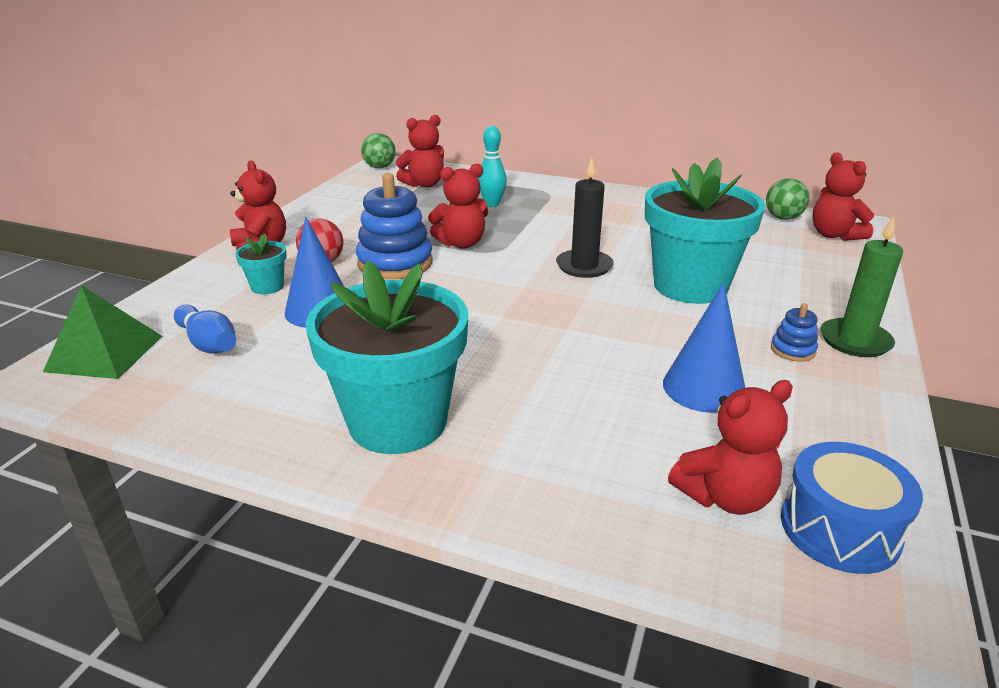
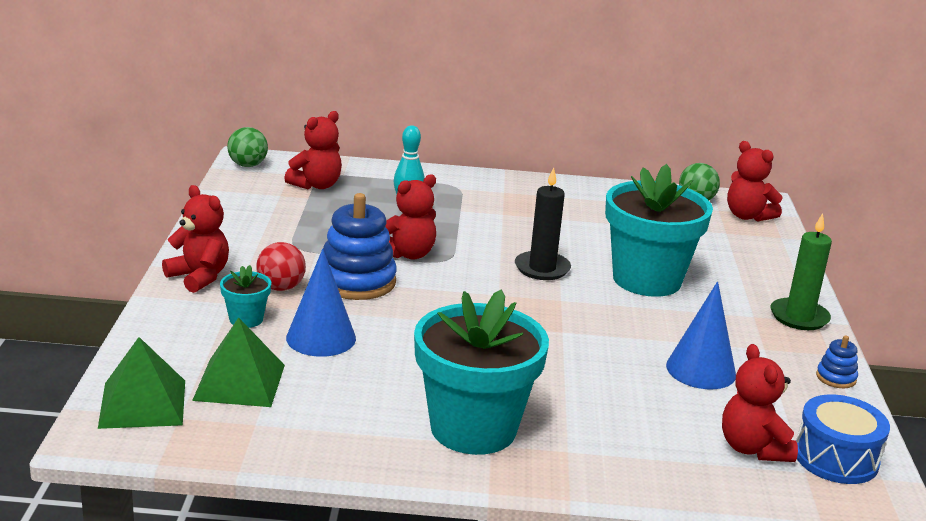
camera: 20 degrees left, 5 degrees down
(208, 343) = (239, 382): blue bowling pin -> green pyramid
(725, 497) = (753, 448): red teddy bear -> red teddy bear turned 120 degrees clockwise
(793, 350) = (755, 330): blue stacking toy -> blue stacking toy (836, 378)

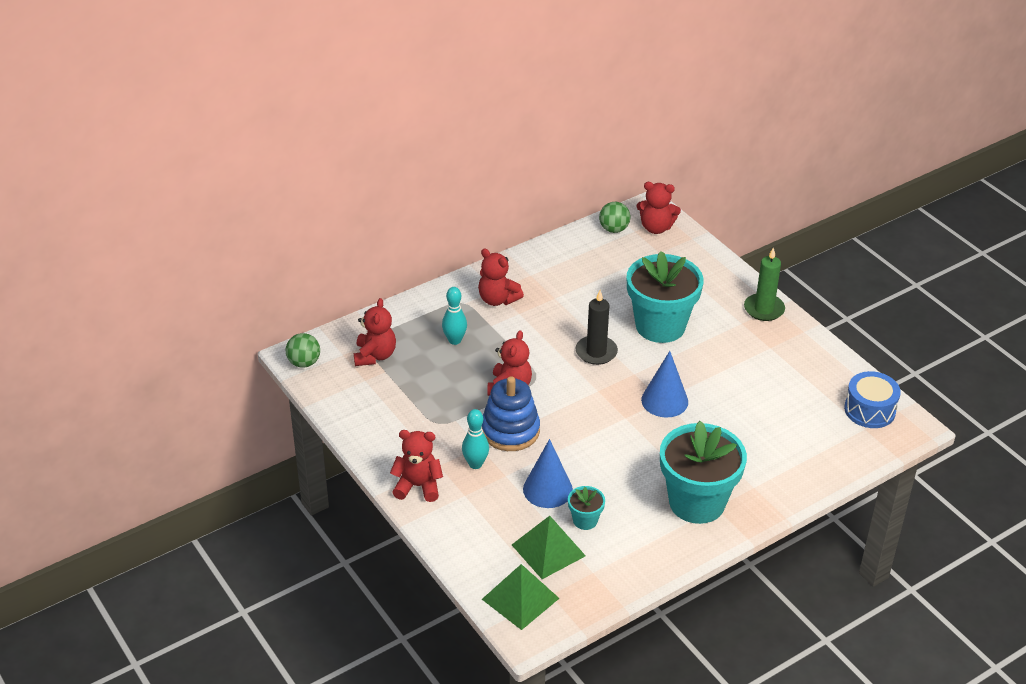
camera: 35 degrees left, 15 degrees up
(246, 319) = (490, 502): turquoise flower pot -> turquoise flower pot (585, 520)
(281, 288) = (475, 464): red ball -> turquoise bowling pin
(701, 370) = (756, 385): blue cone -> blue cone (664, 400)
(753, 448) = (830, 428): red teddy bear -> red teddy bear (497, 299)
(836, 378) = (821, 349): blue stacking toy -> none

